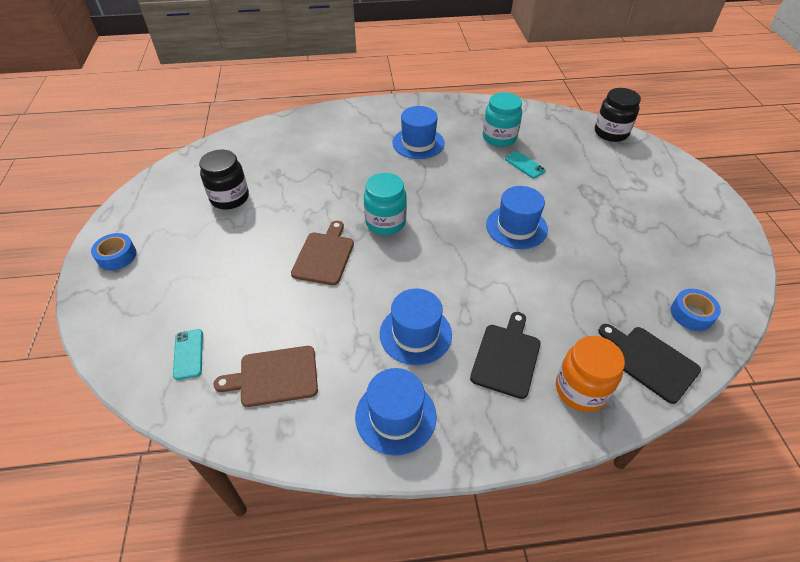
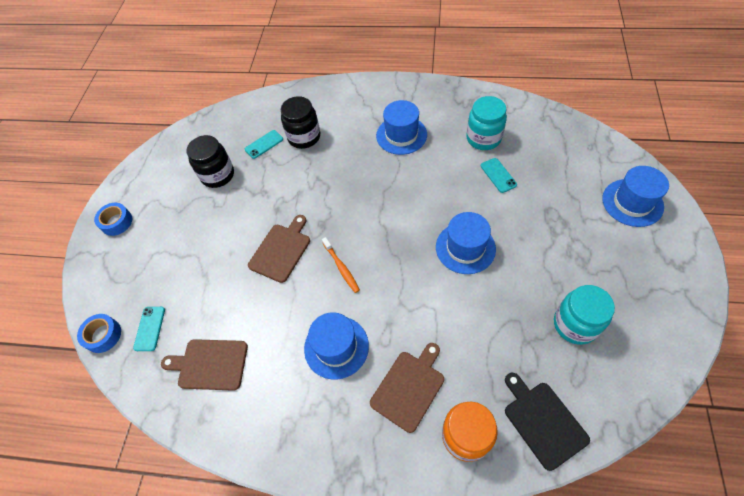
camera: 20 degrees right, 10 degrees up
(274, 165) = (264, 144): none -> turquoise phone
(385, 222) = (344, 222): turquoise jar -> turquoise jar (575, 324)
(395, 416) = (296, 424): blue hat -> blue hat (632, 202)
(396, 262) = (341, 267): none -> orange toothbrush
(506, 357) = (409, 387): black cutting board -> brown cutting board
(611, 133) = (604, 147): black jar -> black jar (304, 137)
(691, 314) = (606, 378): blue tape -> blue tape (103, 335)

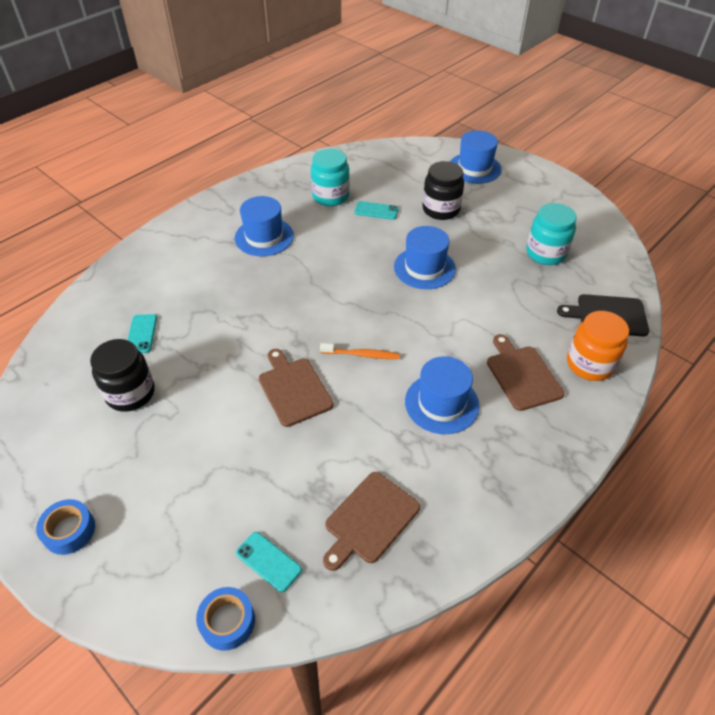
camera: 60 degrees left, 10 degrees down
(304, 137) = (176, 299): black jar -> black jar (441, 209)

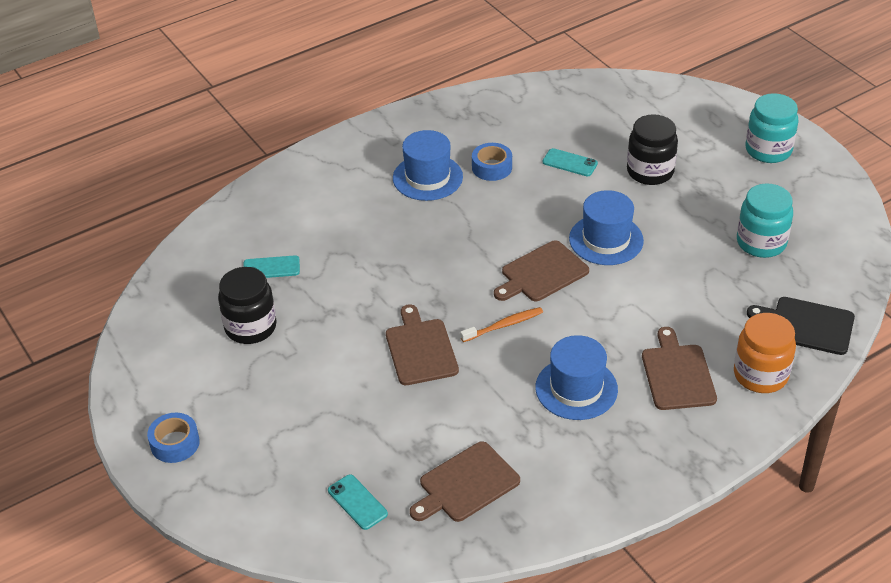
camera: 15 degrees right, 5 degrees down
(142, 334) = (271, 268): turquoise phone -> turquoise phone turned 75 degrees clockwise
(227, 621) = (308, 543): blue tape -> blue tape (492, 167)
(330, 196) = (519, 138): turquoise jar -> turquoise jar (768, 150)
(362, 355) = (504, 325): orange toothbrush -> orange toothbrush turned 45 degrees counterclockwise
(381, 303) = (542, 273): none -> brown cutting board
(474, 168) = (712, 123): blue hat -> none

